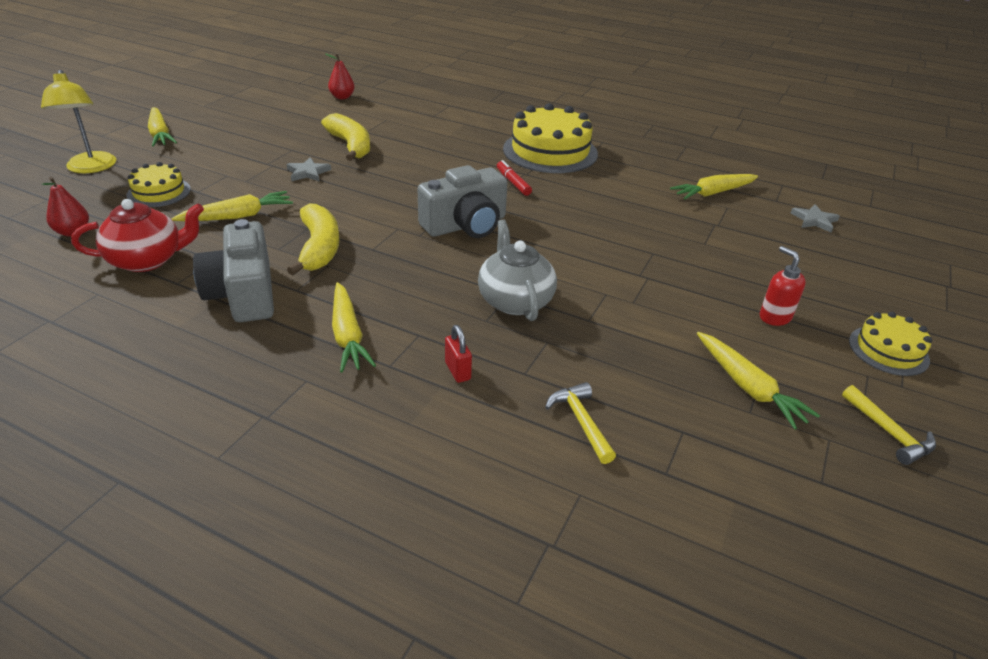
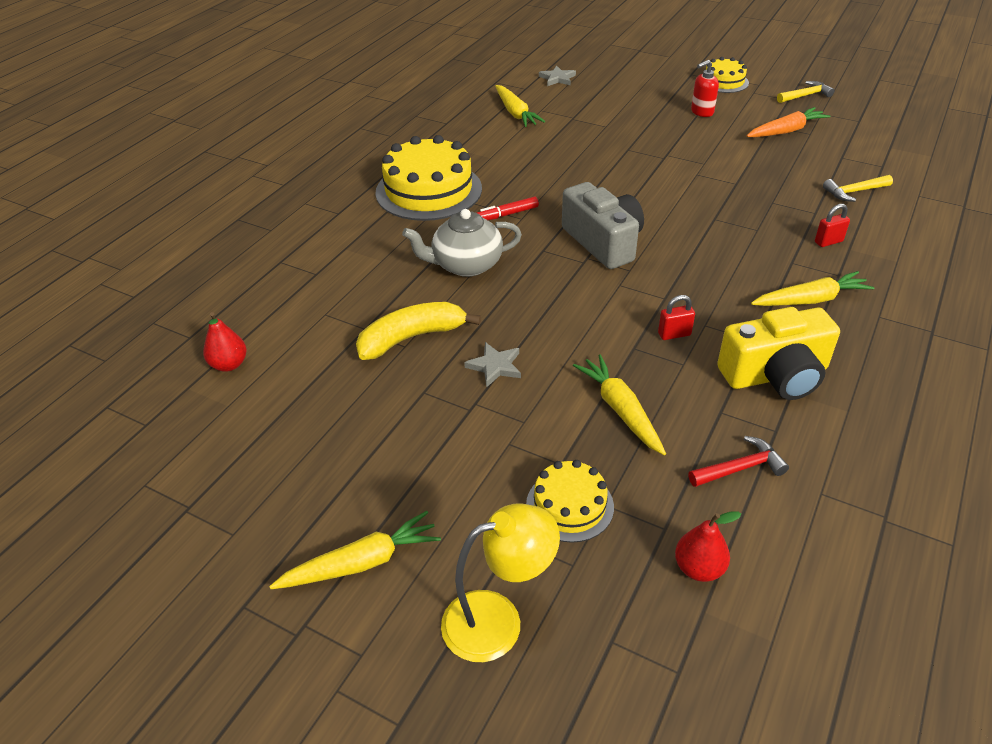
camera: 85 degrees left, 5 degrees up
(147, 260) = (740, 468): red teapot -> red hammer
(243, 293) = (775, 375): grey camera -> yellow camera
(319, 248) = (674, 334): yellow banana -> red padlock
(514, 300) = (723, 216): grey teapot -> grey teapot (466, 265)
(748, 387) = (786, 131): yellow carrot -> orange carrot

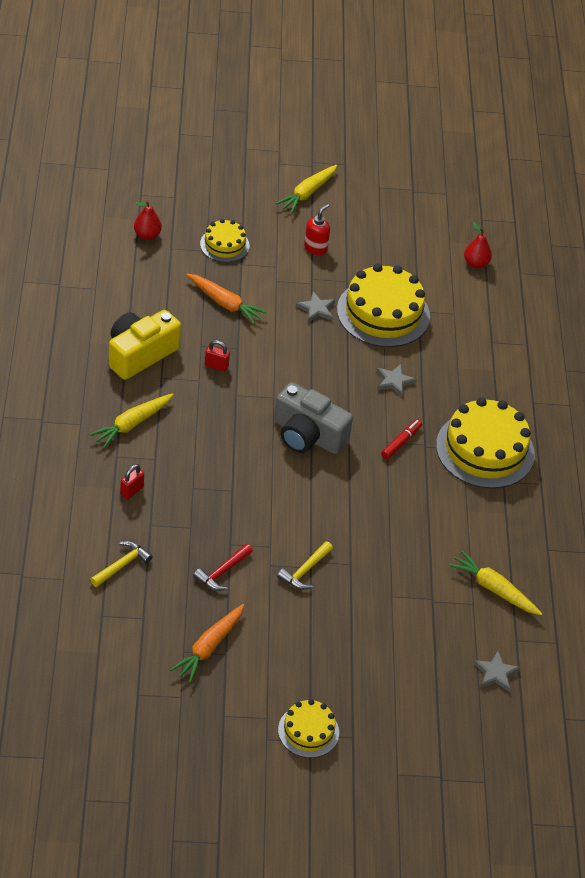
camera: 145 degrees right, 5 degrees up
(411, 338) = (383, 313): yellow banana -> yellow cake
(466, 265) = (394, 381): grey teapot -> grey star
(498, 620) = (229, 190): yellow lamp -> none
(620, 410) = (225, 303): yellow carrot -> orange carrot
(674, 334) = (216, 366): red padlock -> red padlock turned 60 degrees clockwise
(701, 112) = (307, 655): red soap dispenser -> red soap dispenser (315, 248)
(740, 468) = (143, 289): red hammer -> red hammer (222, 572)
(805, 95) = (207, 730): yellow hammer -> yellow hammer (305, 571)

